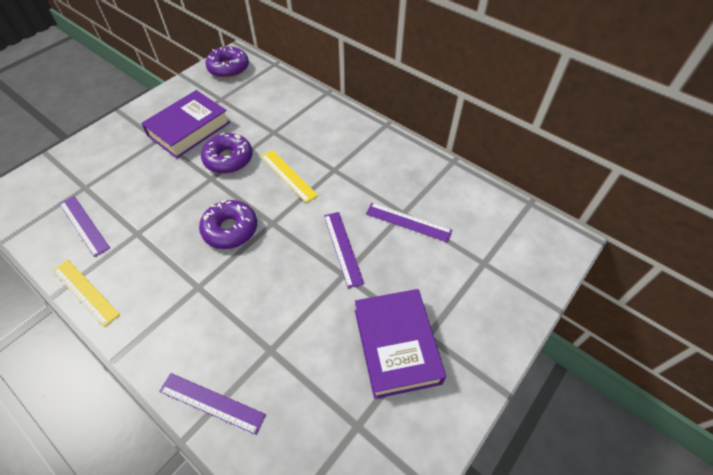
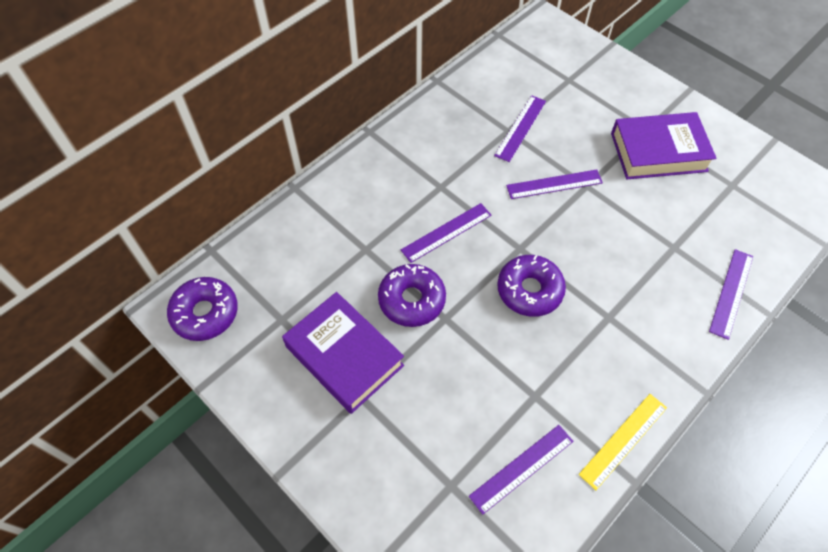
camera: 85 degrees left, 5 degrees up
(288, 175) = (446, 232): yellow ruler -> purple ruler

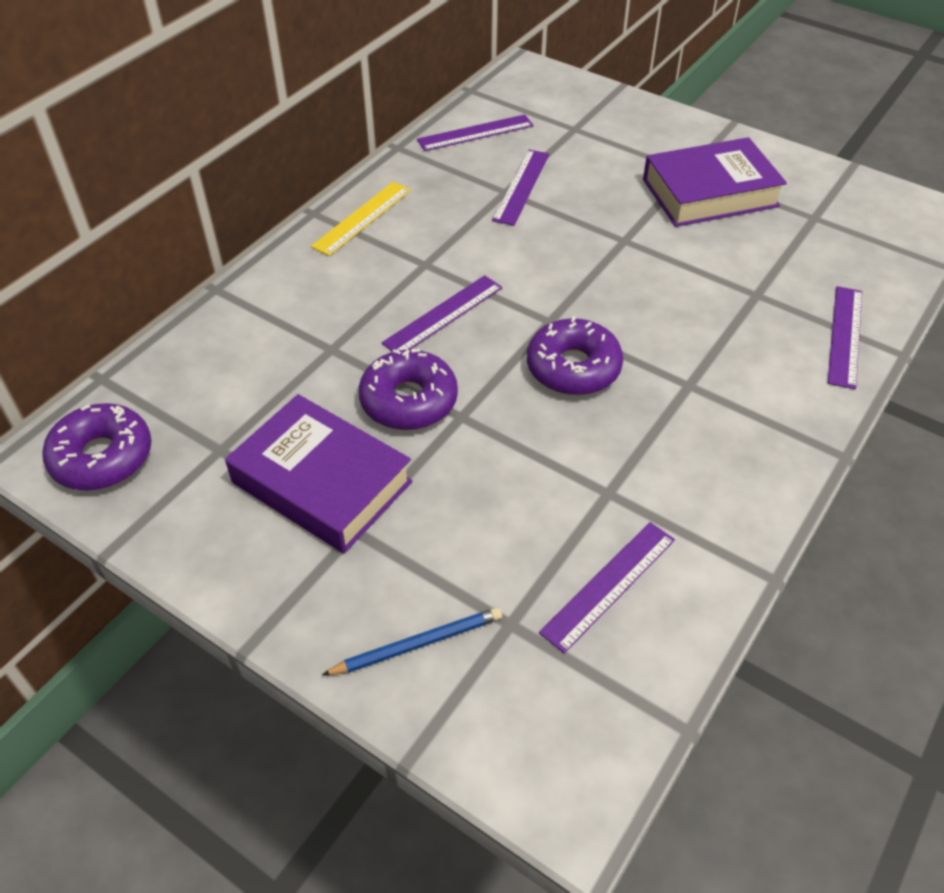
camera: 10 degrees left, 10 degrees down
(388, 490) = (417, 644): none -> blue pencil
(554, 184) = (580, 243): purple ruler -> purple ruler (475, 133)
(623, 440) = (744, 528): yellow ruler -> yellow ruler (362, 218)

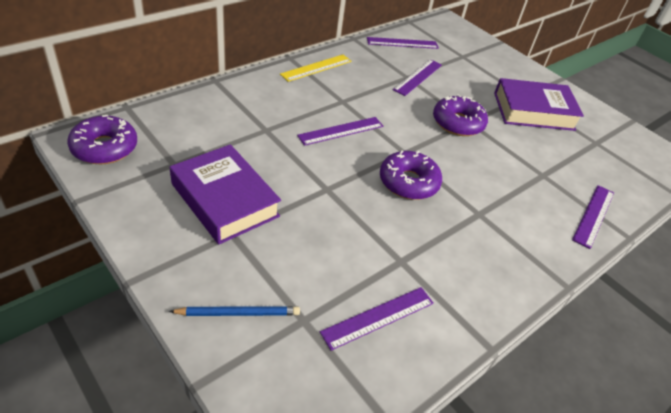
camera: 10 degrees right, 5 degrees down
(409, 400) = (299, 171): purple donut -> purple donut (458, 123)

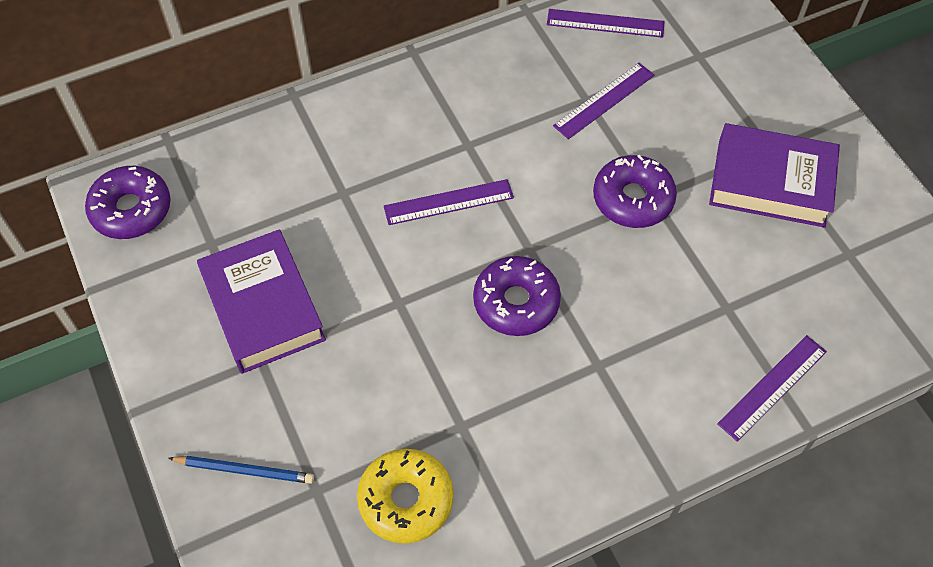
camera: 20 degrees right, 15 degrees up
(316, 67) = (448, 74): yellow ruler -> none
(378, 317) = (406, 500): purple ruler -> yellow donut

